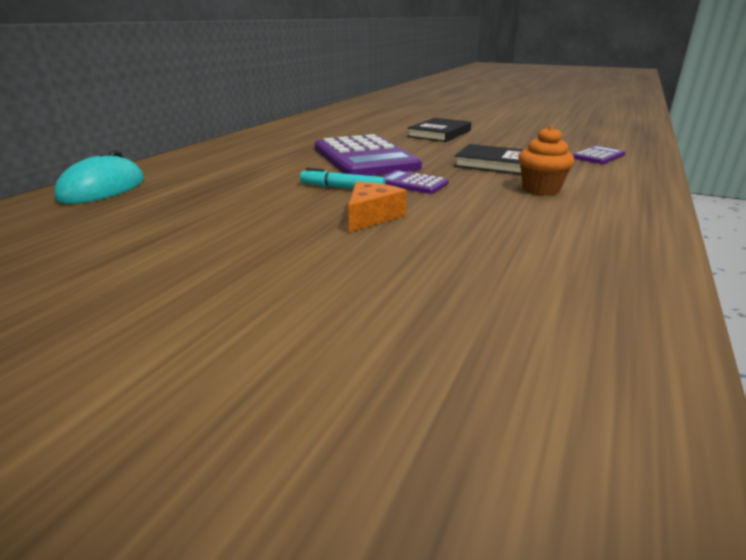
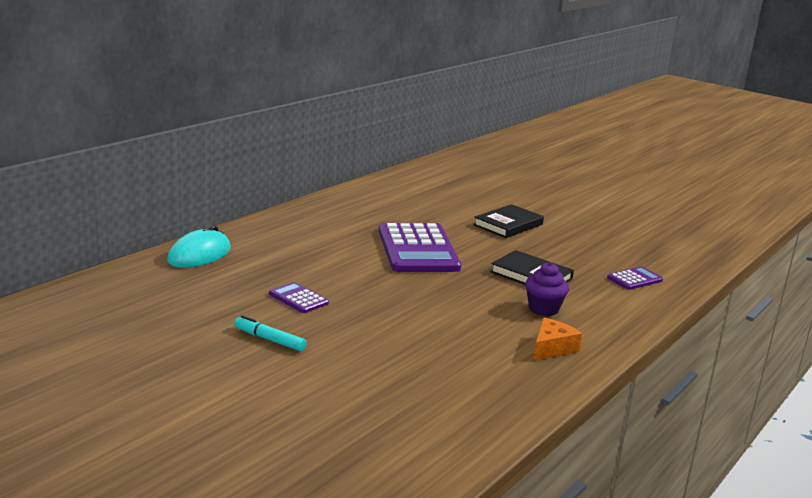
camera: 10 degrees right, 5 degrees down
(342, 188) = (383, 282): turquoise marker -> turquoise marker (269, 340)
(371, 216) = (392, 314): orange cheese -> orange cheese (552, 348)
(412, 183) = (442, 286): purple calculator -> purple calculator (298, 298)
(540, 189) = (543, 309): orange cupcake -> purple cupcake

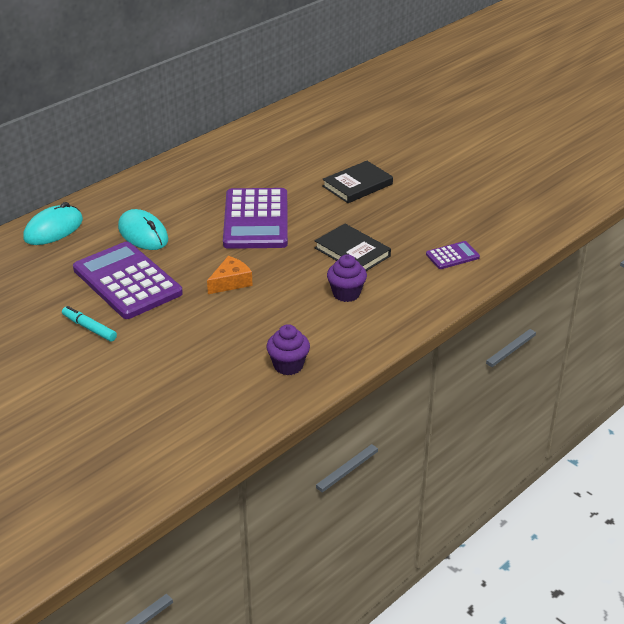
camera: 10 degrees right, 15 degrees up
(298, 298) = (127, 281): purple calculator -> purple calculator, size x2.20
(301, 259) = (143, 234): none -> turquoise mouse
(513, 372) = (288, 365): none -> purple cupcake
(552, 348) = (334, 339): orange cheese -> orange cheese (231, 282)

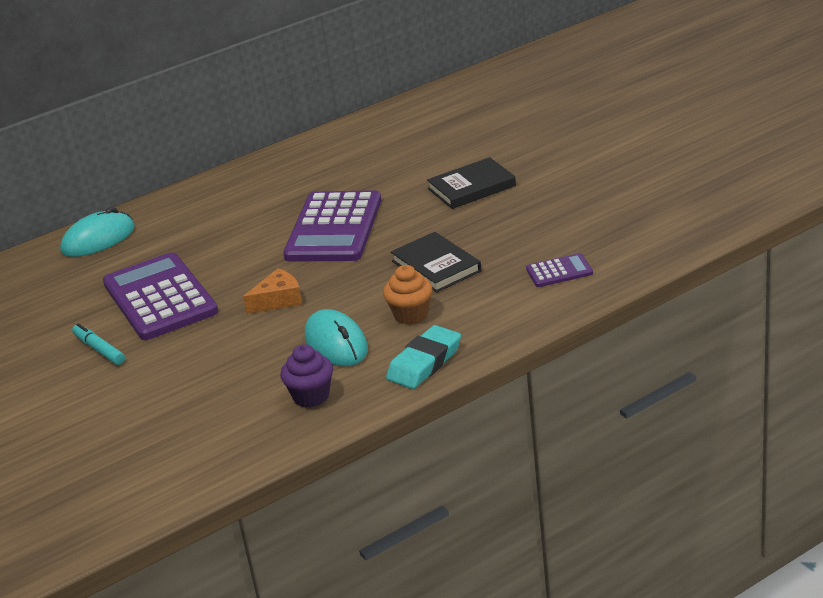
camera: 15 degrees right, 5 degrees down
(143, 234) = (197, 245): turquoise mouse -> turquoise mouse (336, 343)
(346, 294) = (411, 315): purple cupcake -> orange cupcake
(372, 334) = (424, 363): none -> turquoise eraser

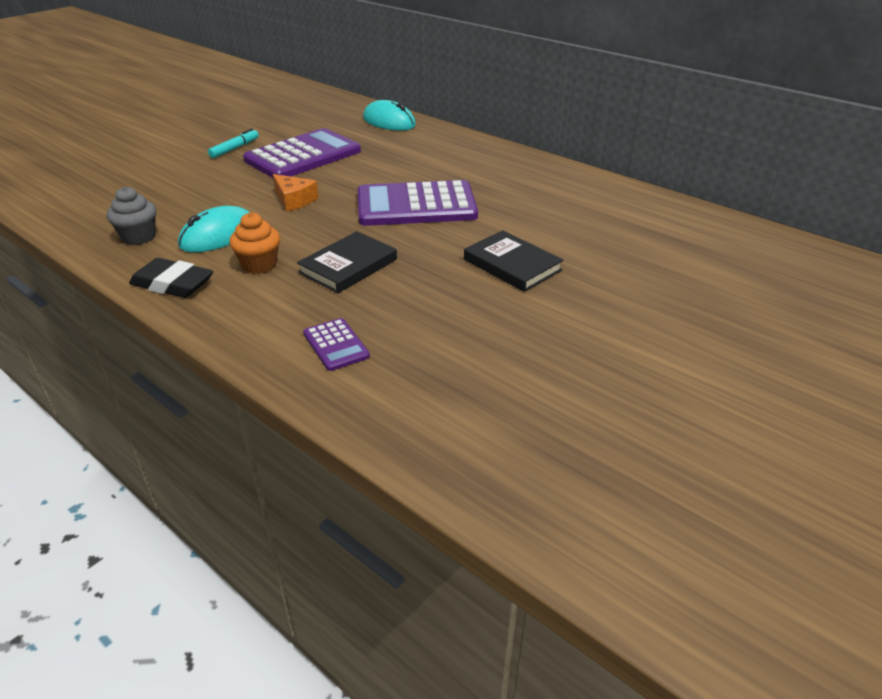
camera: 70 degrees right, 5 degrees up
(311, 396) = (139, 237): purple cupcake -> grey cupcake
(424, 363) = (173, 284): turquoise eraser -> black eraser

